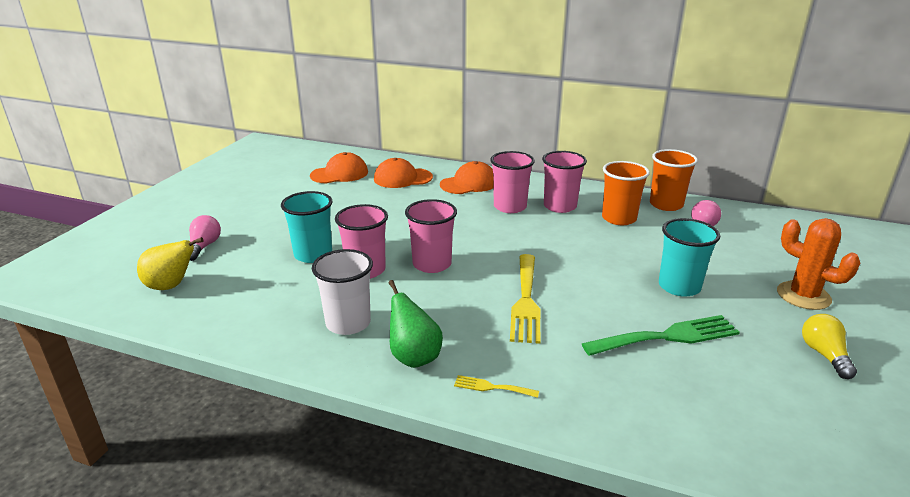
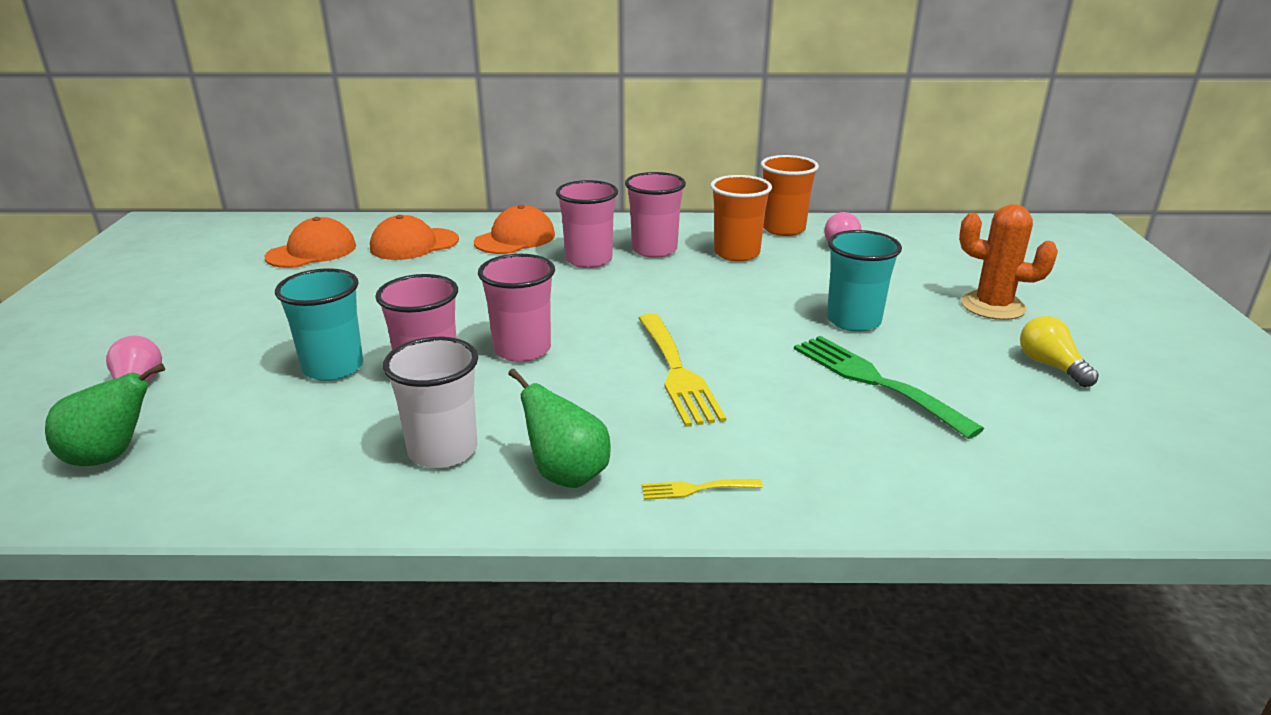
camera: 20 degrees left, 0 degrees up
(171, 286) = (111, 456): yellow pear -> green pear
(667, 337) = (874, 381): green fork -> green fork turned 90 degrees counterclockwise

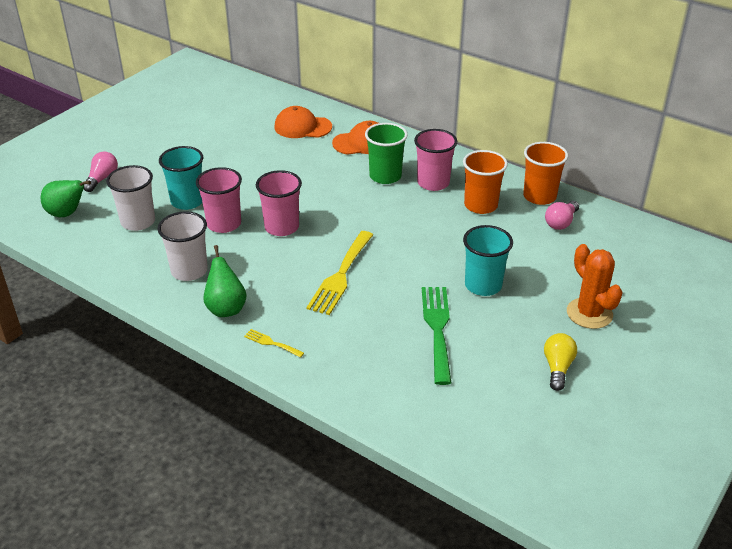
camera: 35 degrees right, 10 degrees up
(272, 420) = (138, 222): none -> white cup
(312, 251) = (246, 113): orange cap -> none
(589, 260) = (385, 176): pink cup -> green cup

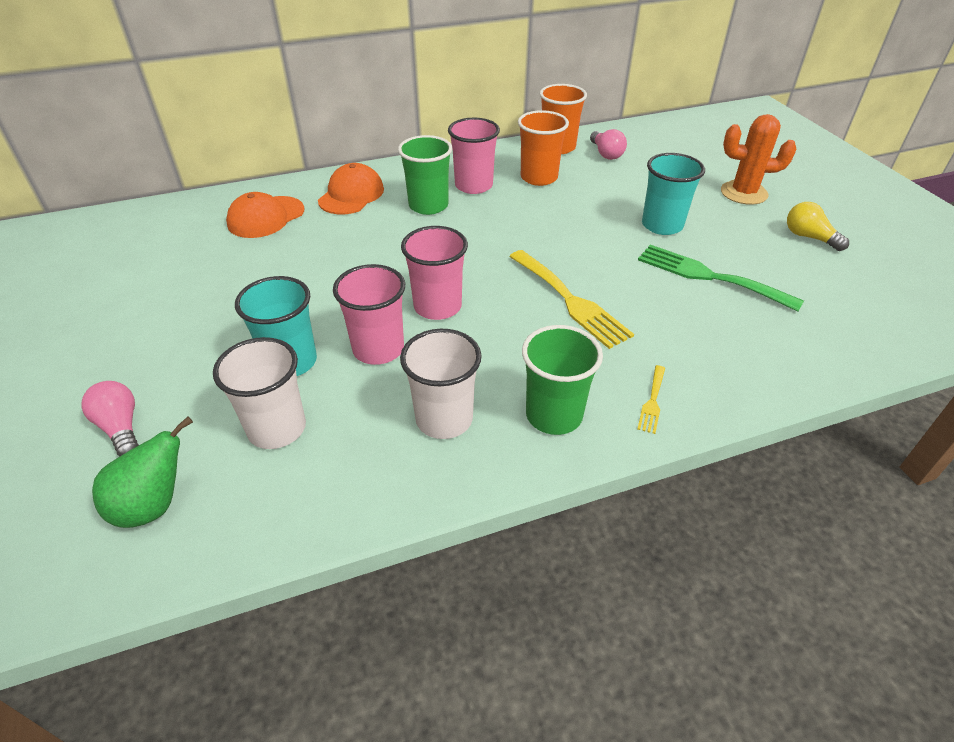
camera: 55 degrees left, 5 degrees up
(226, 308) = (554, 415): green pear -> green cup
(271, 343) = (652, 402): yellow fork -> yellow fork turned 45 degrees counterclockwise

